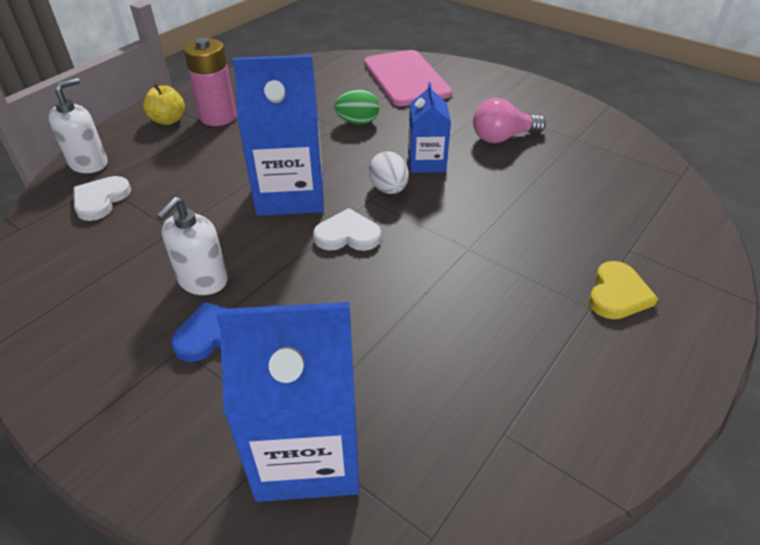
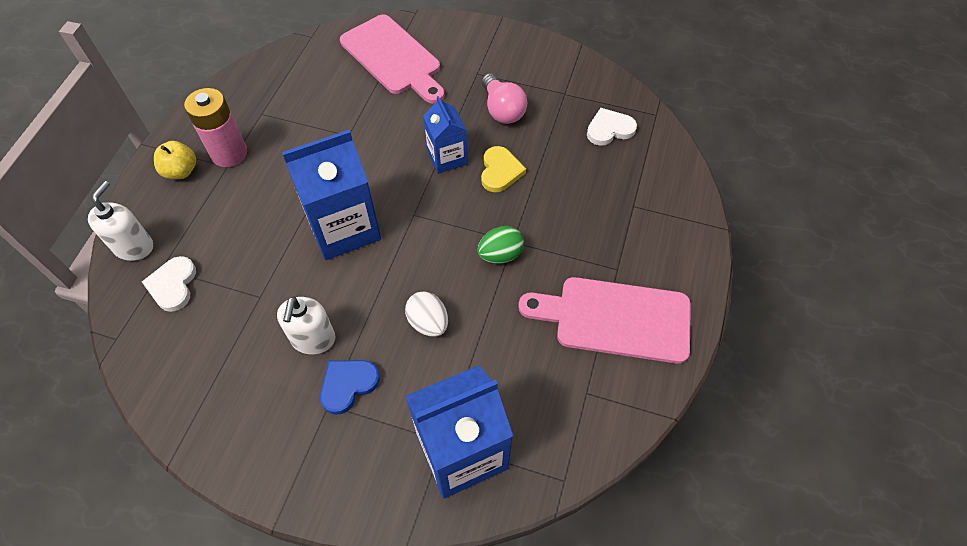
camera: 20 degrees left, 15 degrees up
(347, 235) = (411, 257): white heart -> white heart (609, 129)
(358, 122) = (367, 125): green egg -> green egg (500, 255)
(389, 189) = (426, 197): white egg -> white egg (428, 323)
(502, 137) = (502, 110): pink light bulb -> pink light bulb turned 75 degrees counterclockwise
(571, 360) = (615, 319): none -> pink cutting board
(617, 294) = (633, 251): yellow heart -> yellow heart (500, 171)

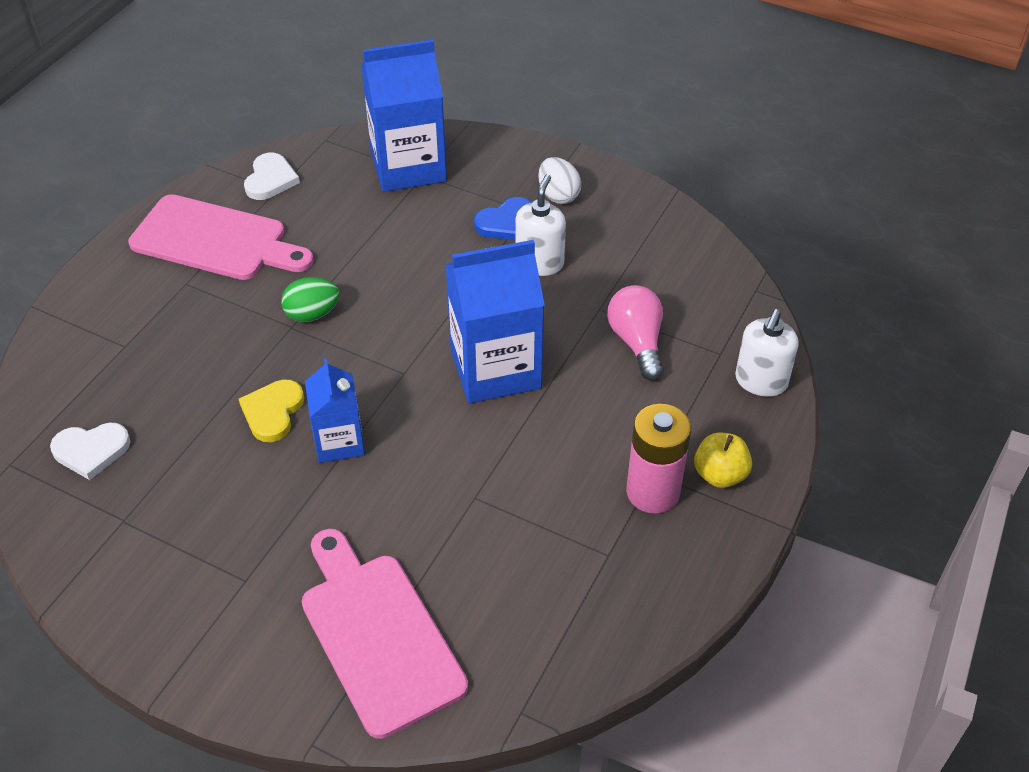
camera: 170 degrees left, 10 degrees down
(173, 285) = (702, 333): white heart -> white heart (270, 179)
(428, 323) = (414, 261): white egg -> white egg (558, 195)
(502, 110) = (232, 505): pink light bulb -> pink light bulb (637, 342)

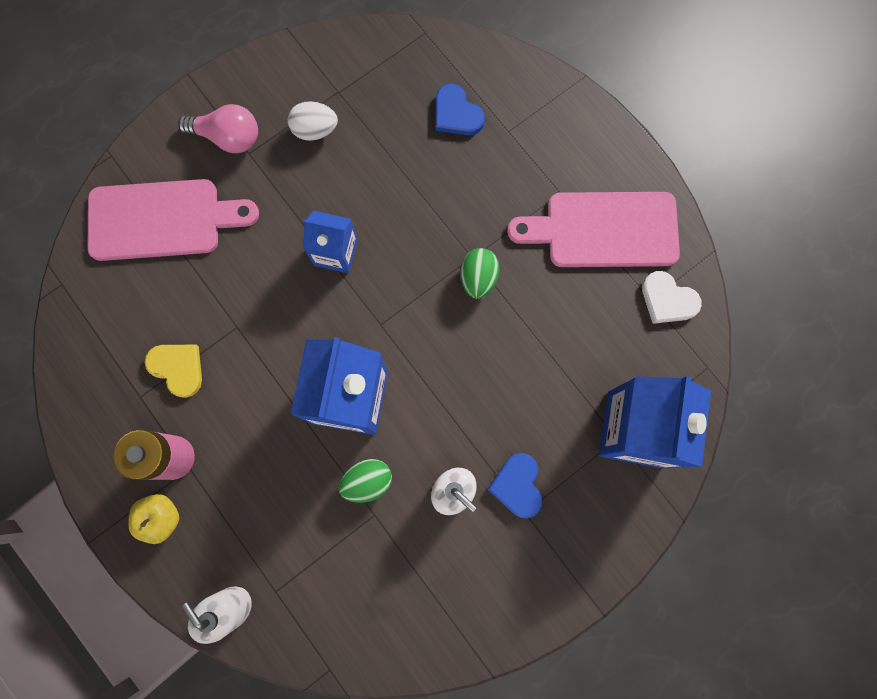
camera: 115 degrees right, 30 degrees up
(91, 451) = (411, 85): white heart -> none
(117, 396) = (456, 113): none -> blue heart
(215, 240) = (604, 230): pink cutting board -> pink cutting board turned 45 degrees clockwise
(273, 412) = (387, 215): yellow heart -> yellow heart (178, 368)
(558, 195) = (534, 552): white egg -> white egg (315, 130)
(571, 325) = (367, 481): none -> green egg
(637, 342) = (321, 527): pink light bulb -> pink light bulb (228, 137)

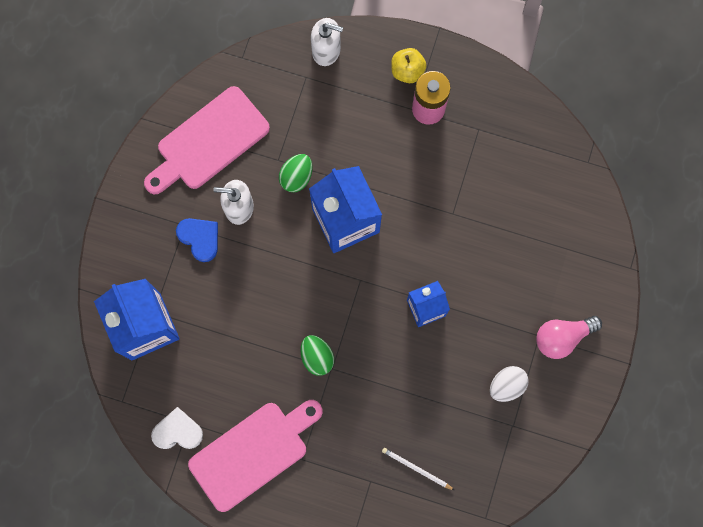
camera: 145 degrees right, 0 degrees up
(162, 219) = (559, 249): pink cutting board -> pink cutting board (209, 142)
(178, 368) = (469, 162): yellow heart -> none
(456, 113) = (416, 468): blue heart -> white pencil

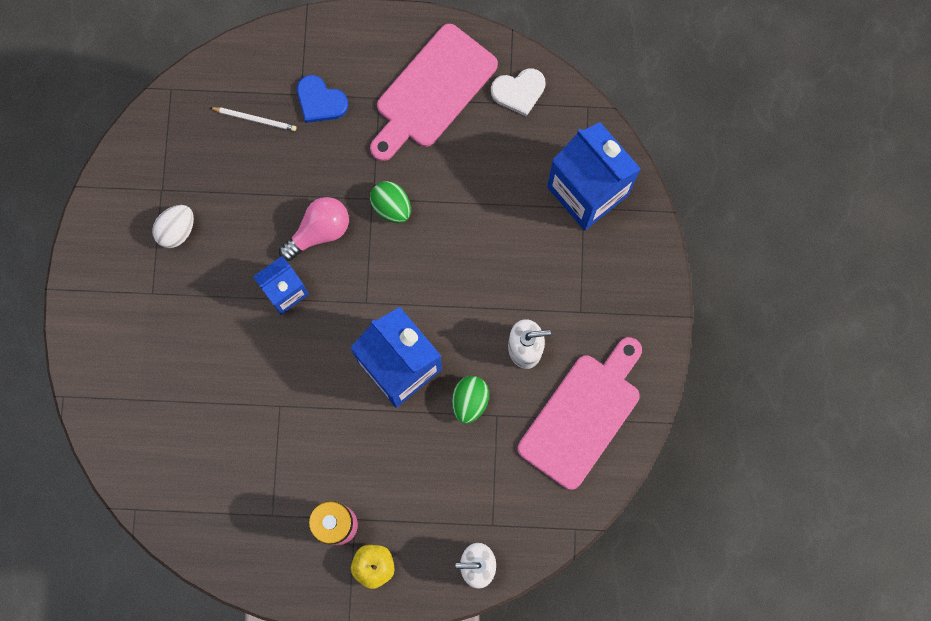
camera: 165 degrees right, 0 degrees up
(200, 238) = (558, 301): blue heart -> blue heart (320, 101)
(562, 337) = (126, 298): pink light bulb -> pink light bulb (319, 231)

